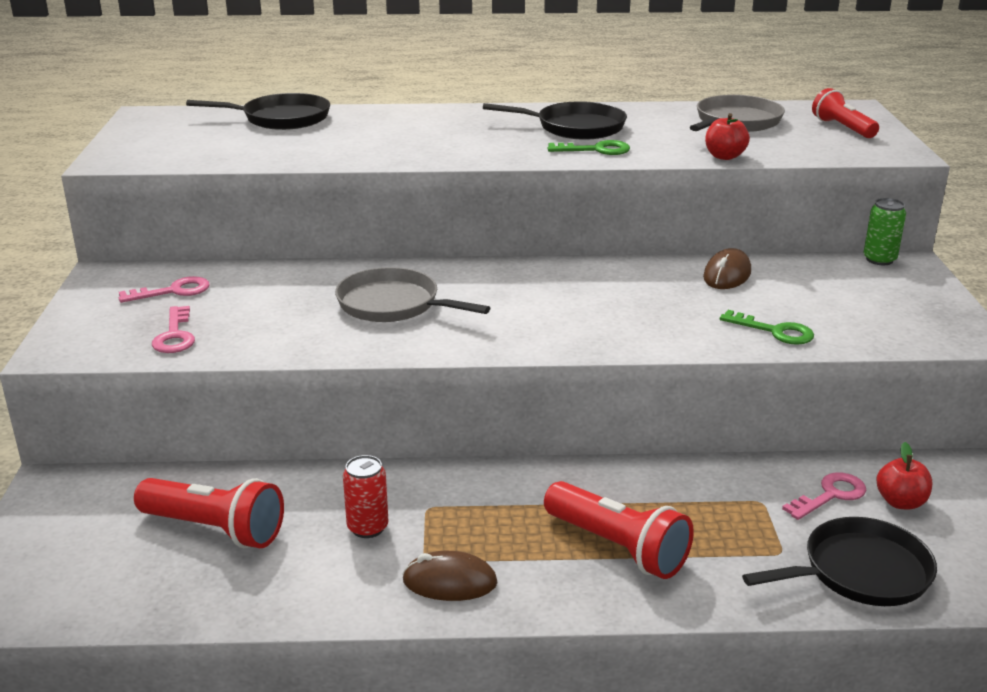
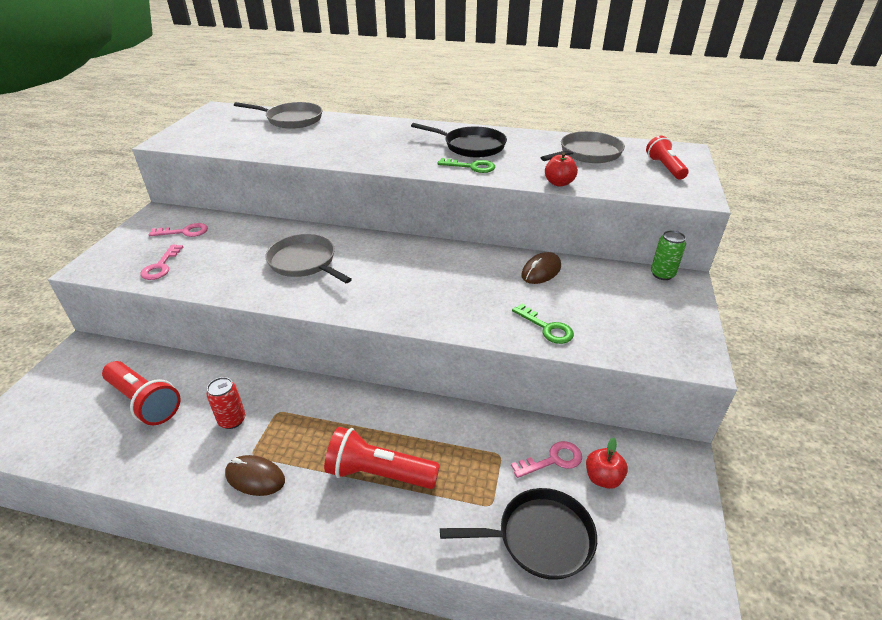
camera: 15 degrees right, 10 degrees up
(282, 118) = (292, 119): black pan -> grey pan
(617, 547) = (379, 473): red flashlight -> red flashlight turned 135 degrees clockwise

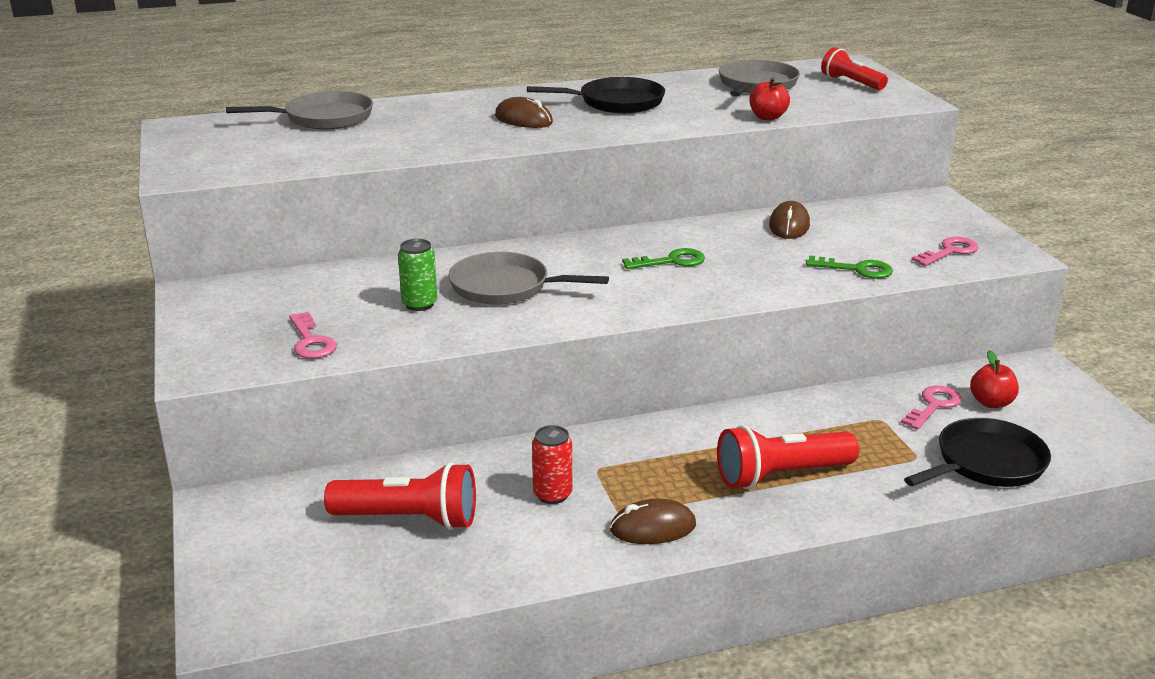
camera: 30 degrees left, 10 degrees down
(184, 232) = (278, 300): pink key -> pink key (949, 251)
(395, 146) = (523, 120): none -> brown mouse
(471, 167) = (650, 122): green key -> green key (671, 261)
(662, 274) = (909, 198): green can -> green can (419, 304)

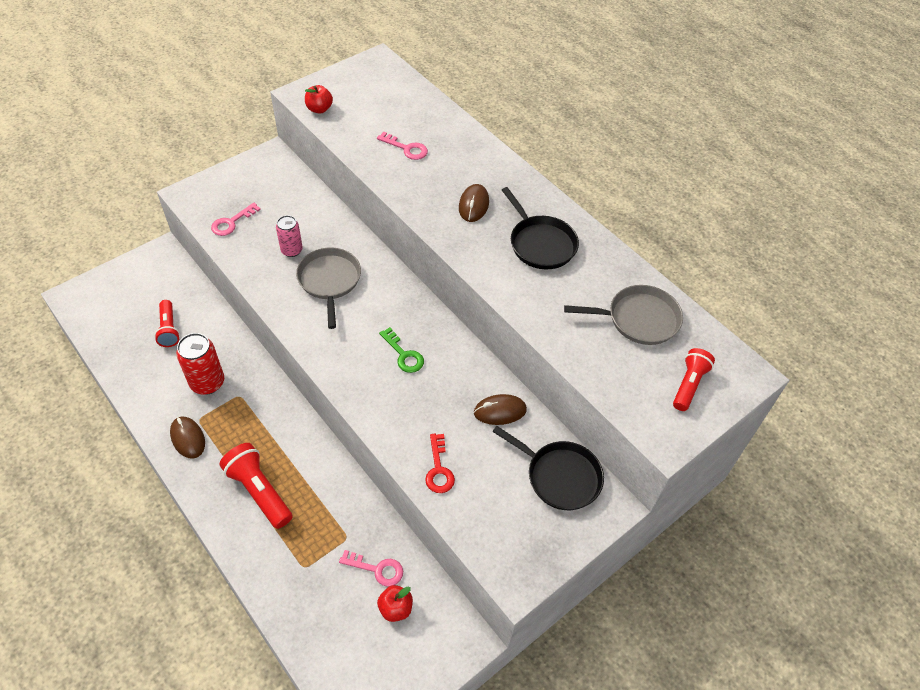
camera: 65 degrees right, 25 degrees up
(324, 118) = (424, 112): grey pan -> none
(409, 519) = (169, 329): red flashlight -> red flashlight, size x0.66
(419, 304) = (291, 250): green can -> pink can
(552, 494) = (207, 383): red can -> red can, size x1.55
(767, 117) = (559, 343): red apple -> red apple (319, 109)
(857, 269) = (439, 469): green key -> red key
(949, 251) = (501, 529): pink key -> pink key (406, 148)
(986, 463) = (311, 612): black pan -> black pan (560, 476)

